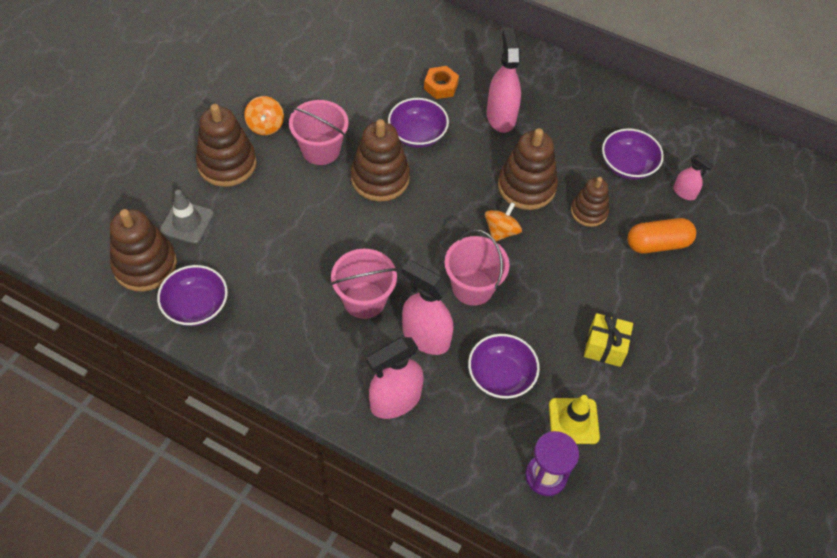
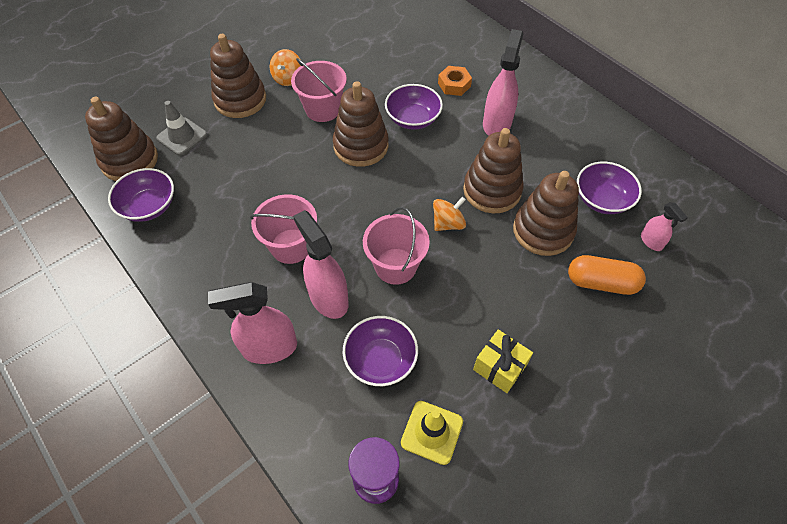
camera: 25 degrees right, 0 degrees up
(589, 211) = (543, 231): brown stacking toy -> brown stacking toy, size x1.59

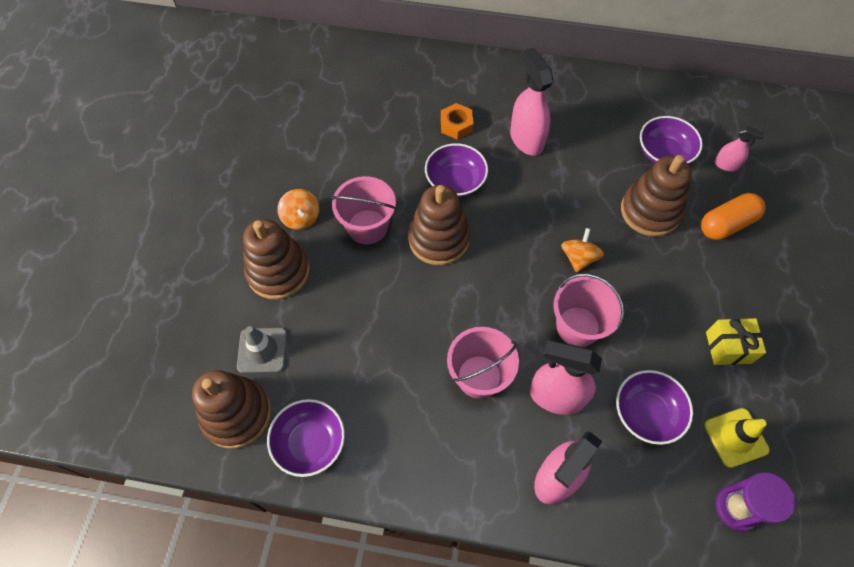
camera: 40 degrees left, 5 degrees up
(492, 190) = (581, 204): brown stacking toy -> none

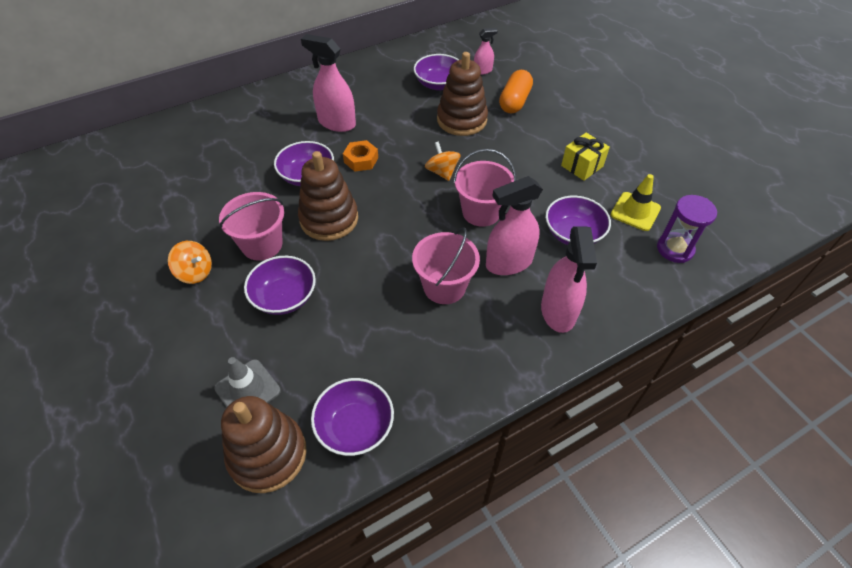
camera: 40 degrees left, 10 degrees down
(278, 271) = (209, 323): brown stacking toy -> none
(347, 289) = (284, 297): none -> purple bowl
(456, 125) = (274, 141): orange nut -> orange nut (361, 160)

